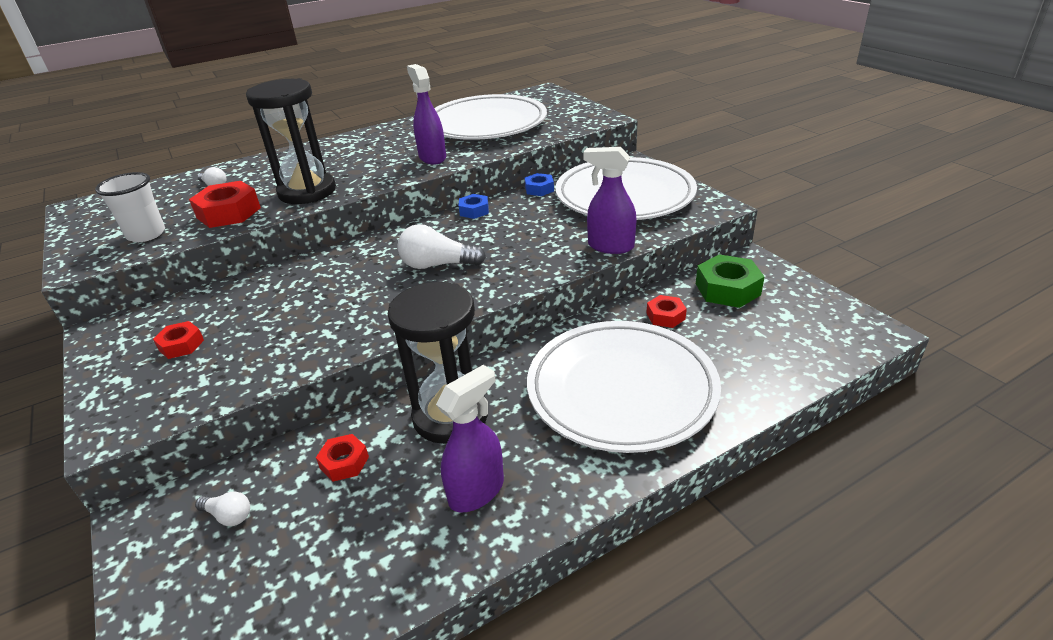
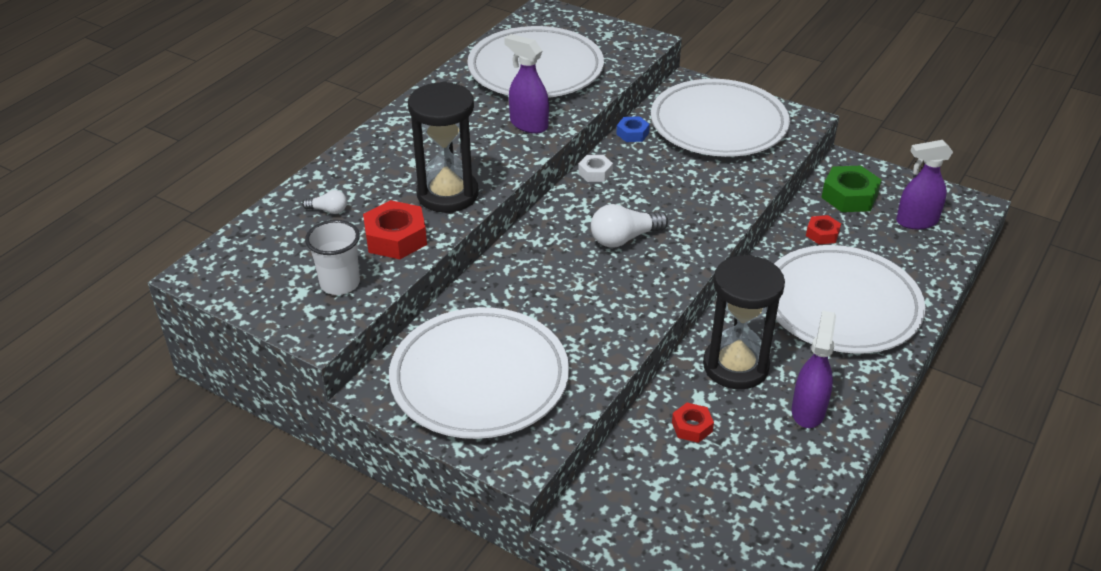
camera: 30 degrees left, 5 degrees up
(181, 345) = (479, 379): red nut -> white plate
(228, 516) = (647, 493): white light bulb -> none
(474, 211) = (595, 173): blue nut -> white nut
(610, 246) = (754, 182): purple spray bottle -> purple spray bottle (916, 221)

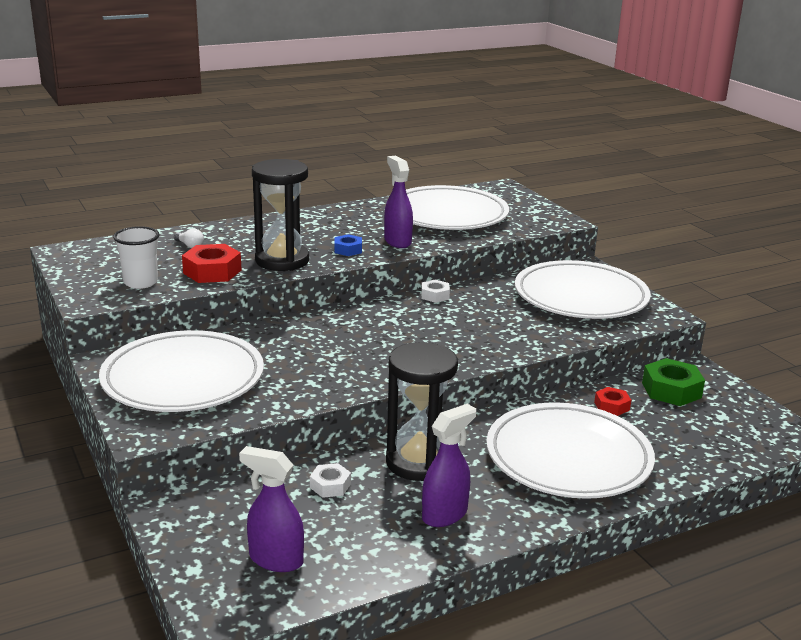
camera: 30 degrees right, 15 degrees down
(624, 238) = (405, 338): white light bulb -> none
(632, 133) = (497, 282): blue nut -> blue nut (348, 250)
(692, 427) = (330, 485): red nut -> white nut
(916, 221) = (719, 427): purple spray bottle -> purple spray bottle (275, 559)

